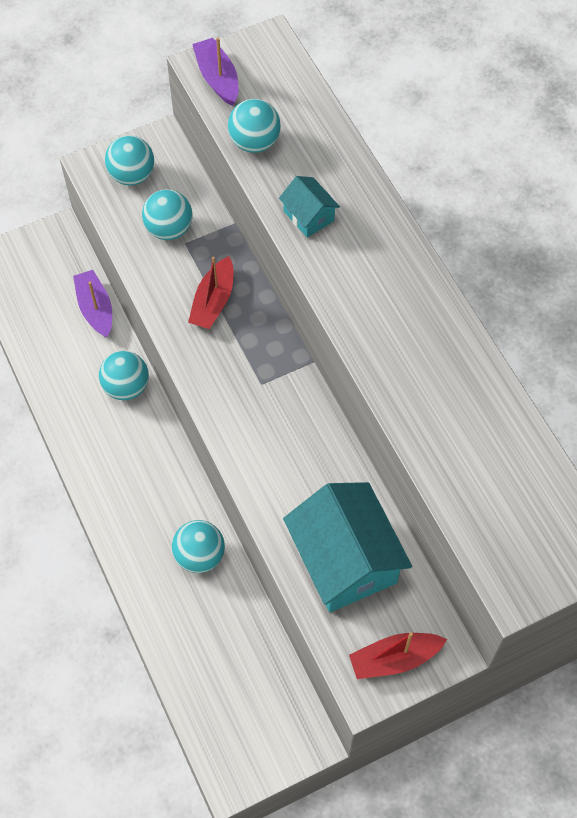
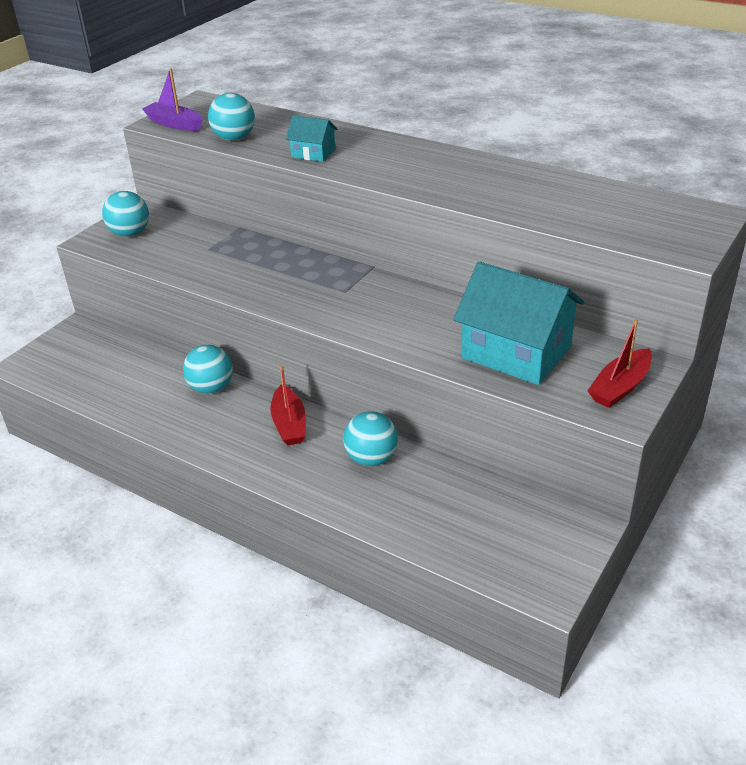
camera: 30 degrees left, 25 degrees down
(95, 308) = (144, 356): purple boat -> none
(169, 229) = (187, 247): turquoise ball -> none
(213, 301) = (261, 267): red boat -> red boat (289, 424)

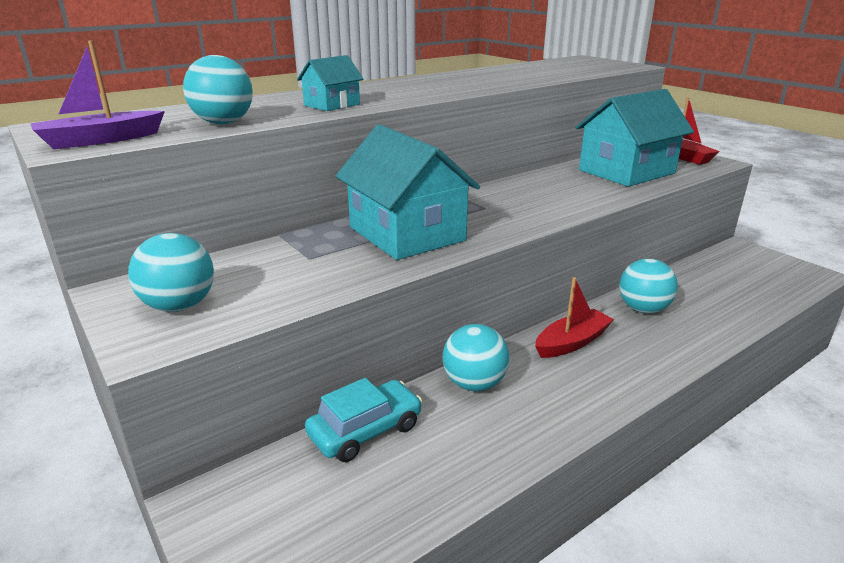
camera: 70 degrees left, 10 degrees down
(147, 359) = (365, 430): none -> turquoise car
(267, 271) = (406, 234): none -> turquoise house
(289, 424) = (572, 342): red boat -> red boat turned 45 degrees counterclockwise

